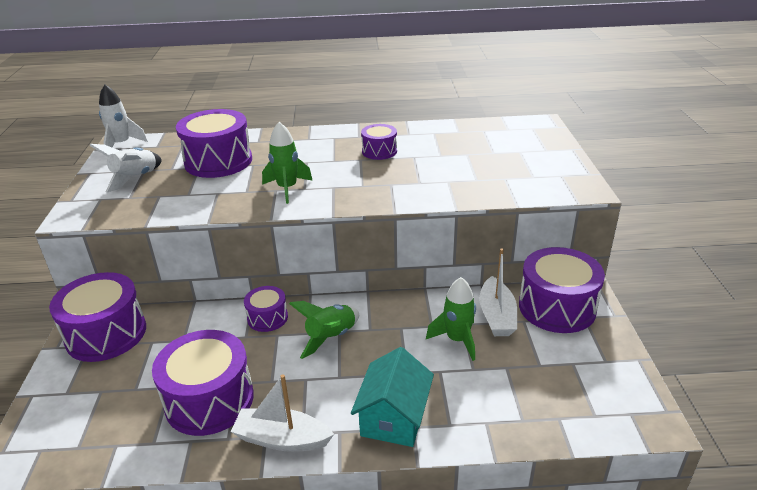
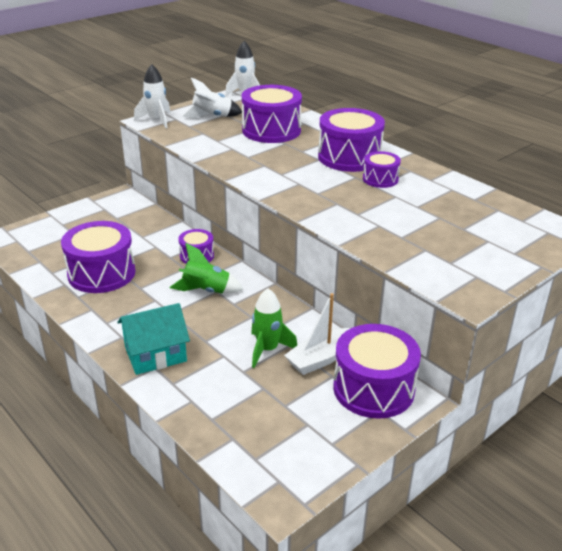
camera: 50 degrees right, 0 degrees up
(81, 210) = (156, 120): none -> white rocket
(106, 334) = (119, 209): purple drum -> purple drum (349, 157)
(282, 439) = (94, 317): white boat -> none
(287, 189) = (271, 168): green rocket -> none

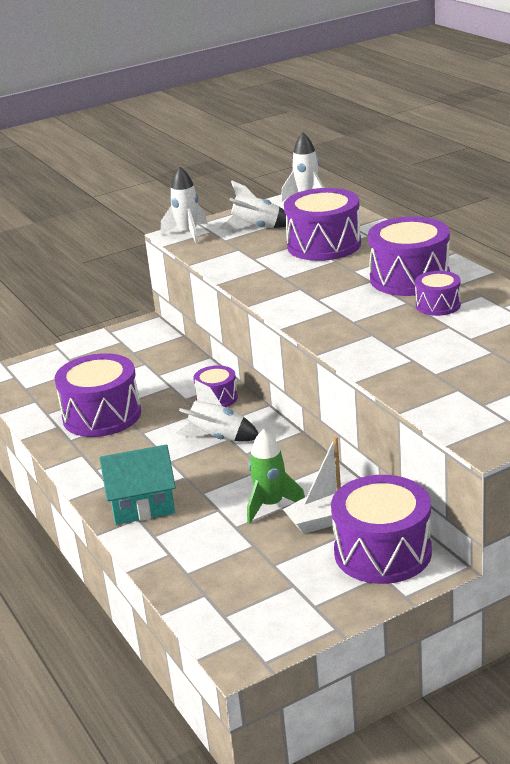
camera: 15 degrees right, 5 degrees down
(206, 291) = (217, 438): green rocket -> white rocket

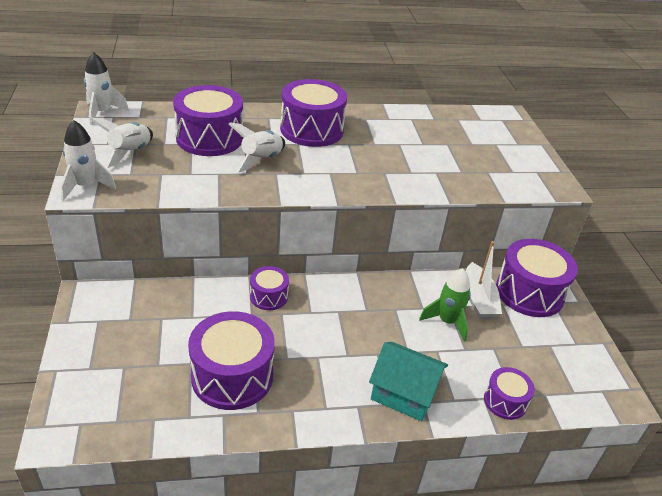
camera: 75 degrees left, 10 degrees up
(142, 504) = (404, 393): turquoise house -> turquoise house turned 75 degrees counterclockwise
(217, 438) = (332, 317): white rocket -> white rocket (261, 160)
(438, 305) = (365, 136): purple drum -> purple drum (505, 401)

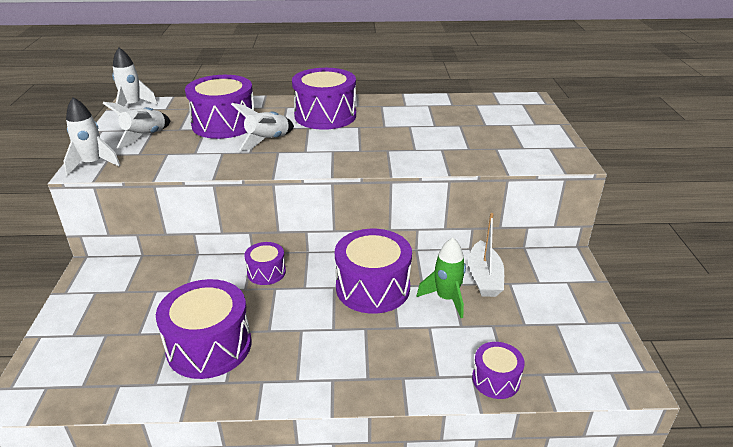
camera: 10 degrees right, 5 degrees down
(404, 393) = (384, 368): turquoise house -> none
(529, 292) = (541, 271): purple drum -> purple drum (373, 287)

